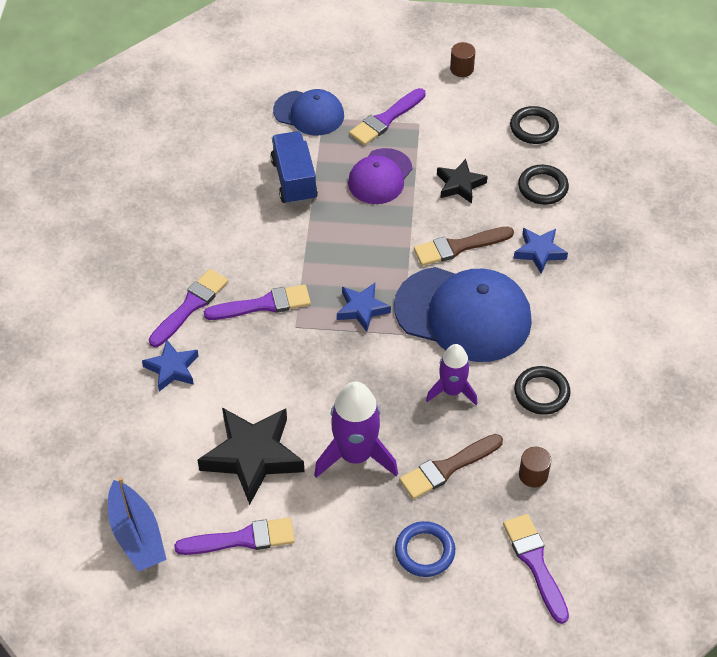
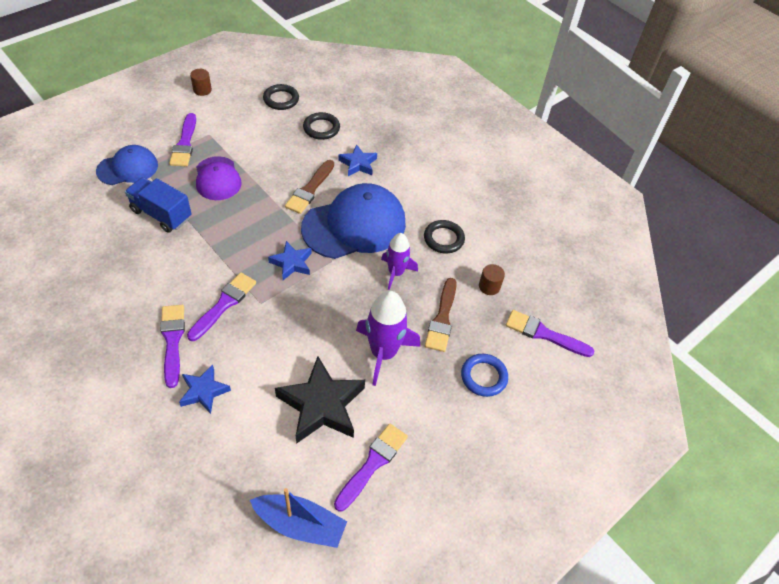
camera: 50 degrees left, 0 degrees up
(460, 185) = (272, 154): black star -> none

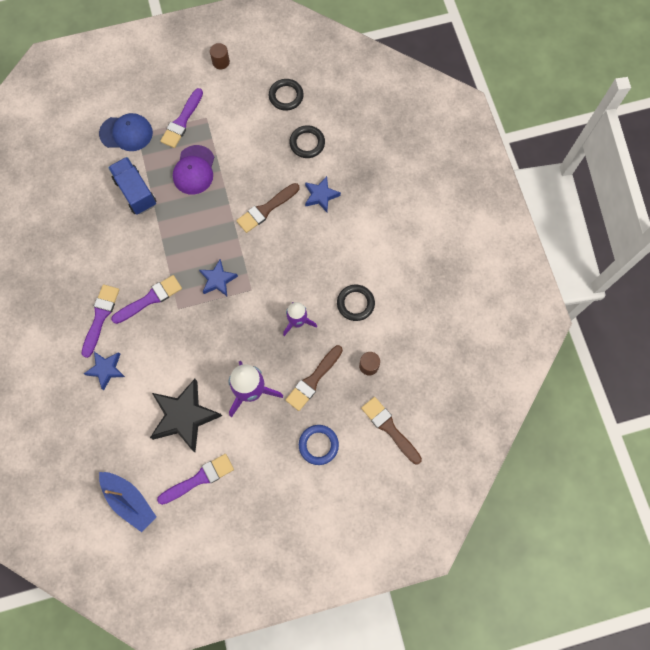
camera: 30 degrees right, 20 degrees up
(354, 225) = (286, 261): blue cap -> none
(544, 334) = (389, 428): purple brush -> brown brush

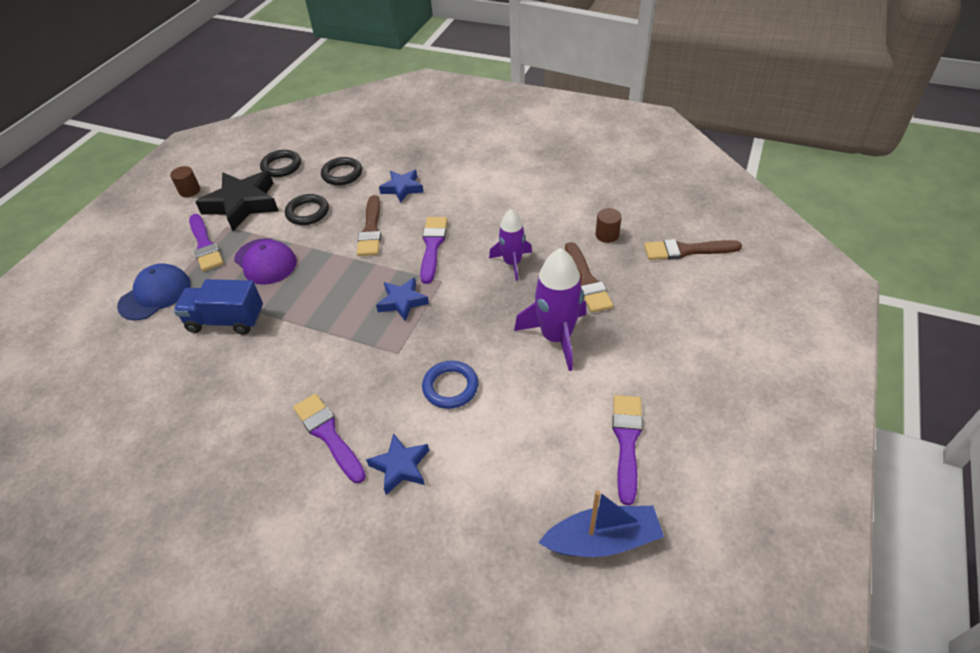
camera: 50 degrees left, 25 degrees down
(150, 299) = (359, 372): purple brush -> purple brush (432, 246)
(184, 416) = (534, 415): black star -> black star (243, 204)
(318, 445) = (664, 311): blue ring -> blue ring (450, 387)
(355, 303) = (533, 215): black ring -> black ring (307, 212)

